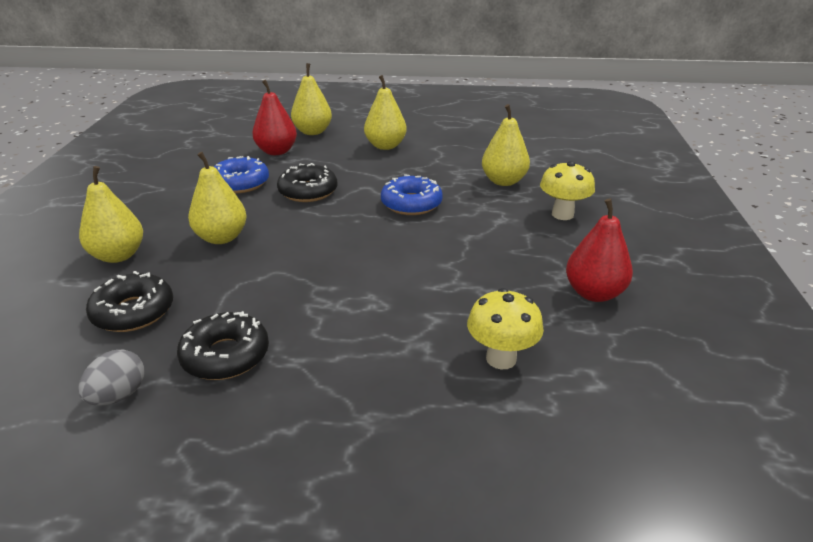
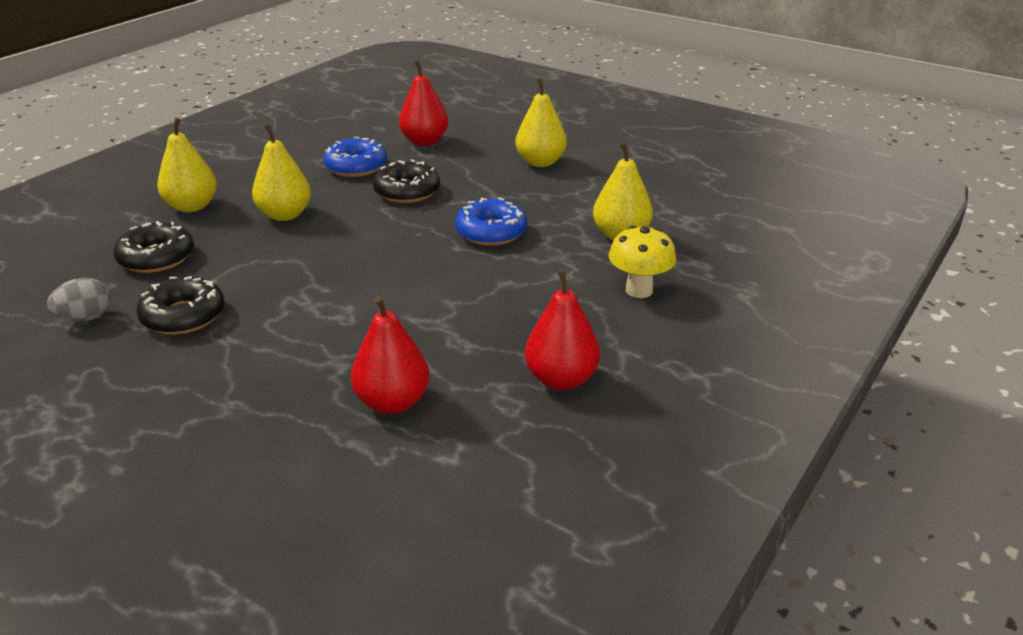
camera: 30 degrees right, 0 degrees up
(313, 132) = (484, 128): yellow pear -> none
(501, 358) = (392, 402): yellow mushroom -> red pear

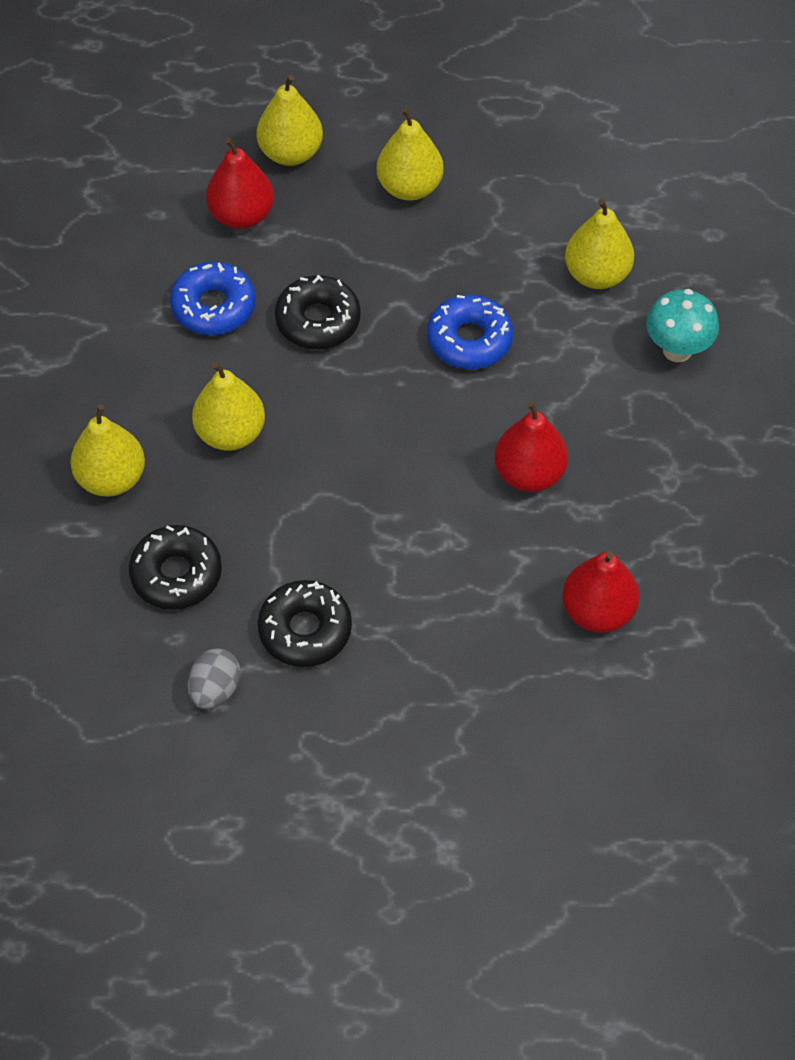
camera: 35 degrees left, 25 degrees up
(486, 130) = (290, 153): none -> yellow pear
(561, 379) = (705, 503): red pear -> red pear (529, 473)
(639, 290) = (677, 350): yellow mushroom -> turquoise mushroom

